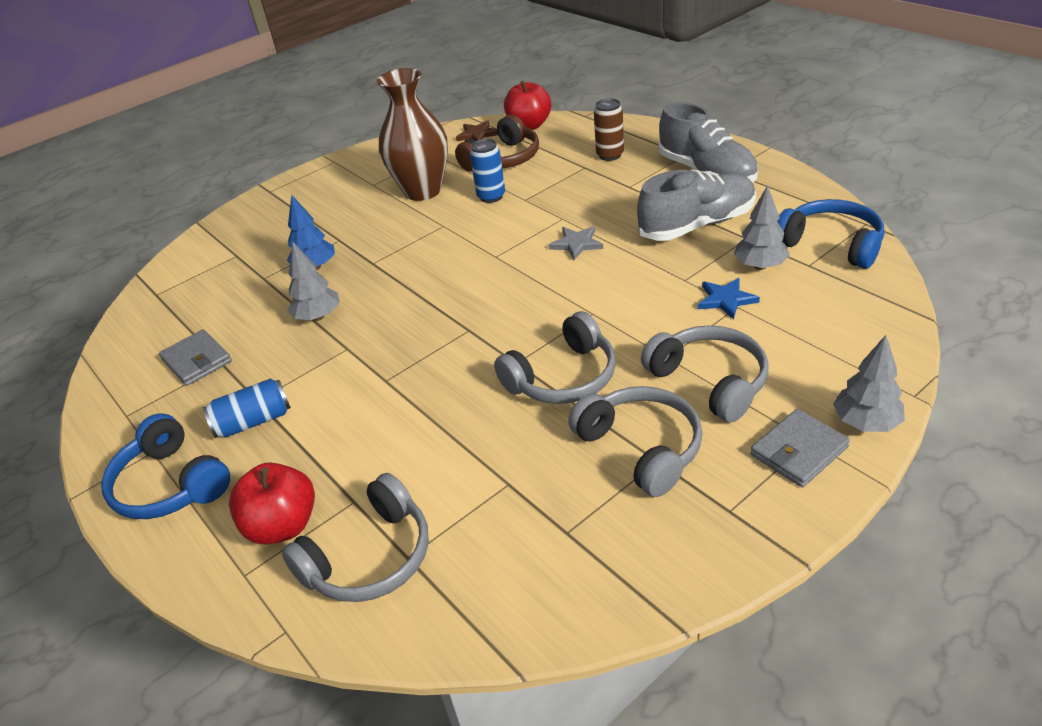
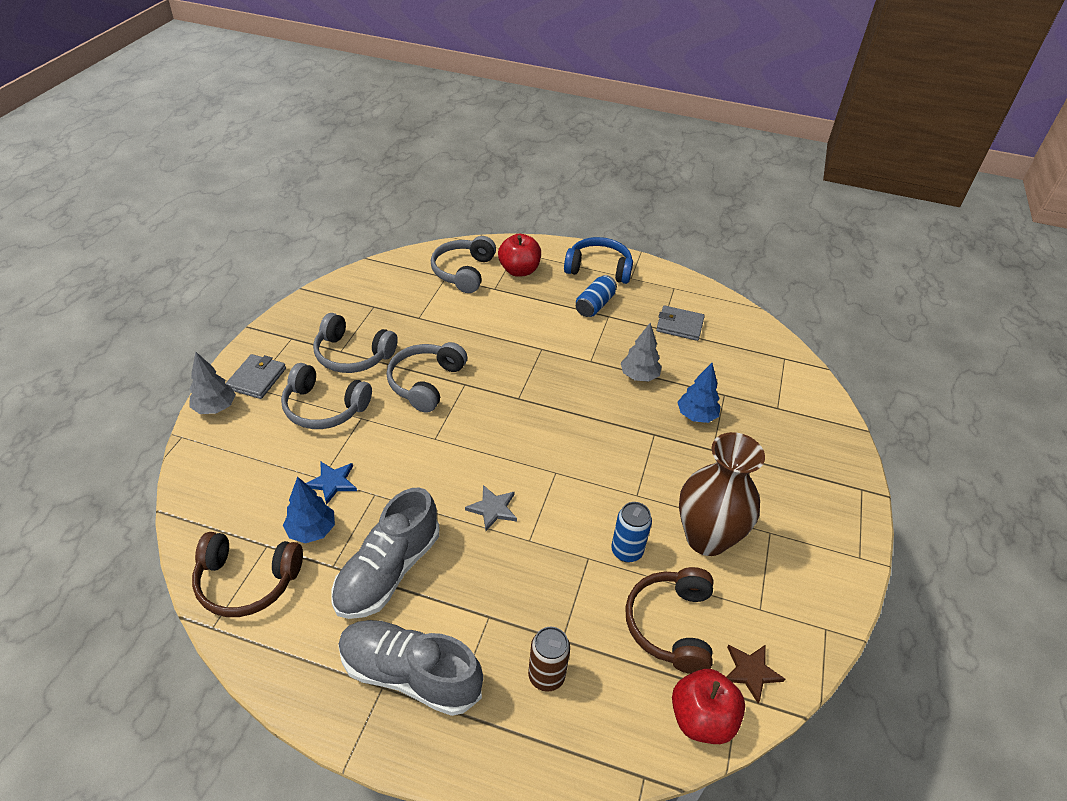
camera: 140 degrees right, 5 degrees up
(759, 266) = (312, 530): grey tree -> blue tree
(831, 244) = (247, 581): blue headphones -> brown headphones

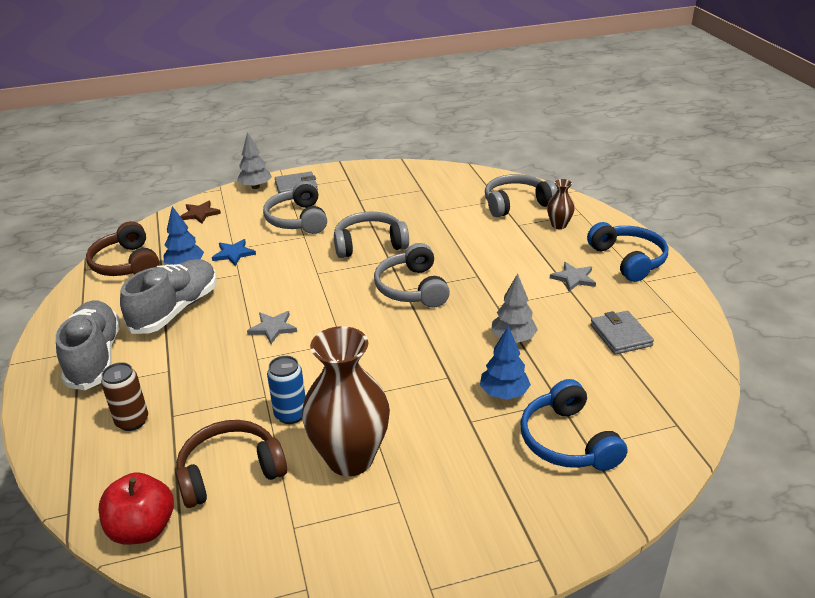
camera: 60 degrees right, 10 degrees down
(352, 355) = (361, 205): grey headphones -> grey headphones (412, 288)
(388, 571) = (175, 310): grey shoe -> grey shoe turned 120 degrees clockwise
(519, 270) = (559, 225): red apple -> brown vase
(594, 305) = (573, 278): blue can -> grey star
(751, 672) = (214, 546): brown star -> brown star (200, 214)
(766, 414) = (567, 441): none -> blue headphones

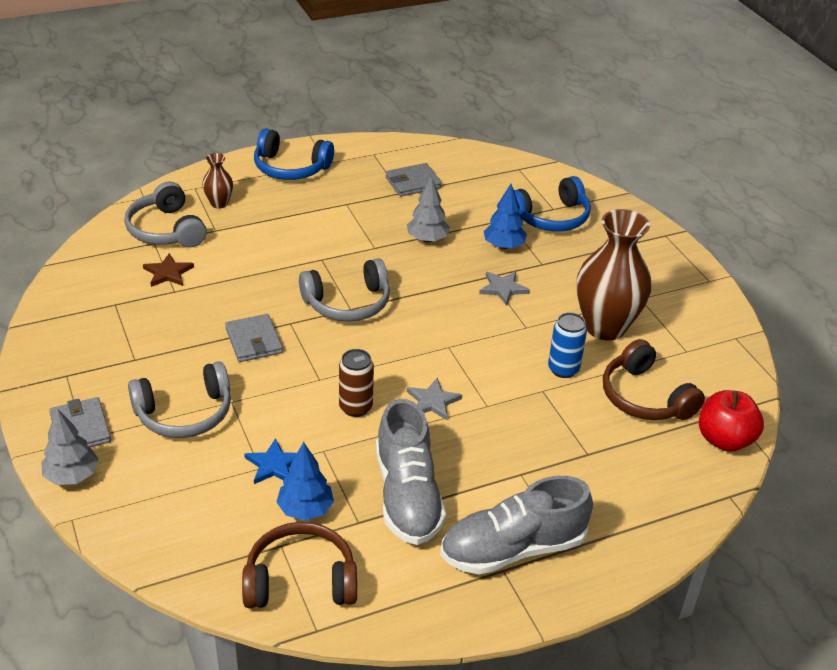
camera: 100 degrees left, 5 degrees up
(127, 264) = (300, 580): brown headphones -> brown headphones turned 150 degrees counterclockwise
(132, 421) = (604, 483): brown can -> brown can (355, 407)
(175, 310) = (407, 495): grey shoe -> grey shoe turned 120 degrees counterclockwise
(200, 214) = (154, 527): brown star -> brown star (168, 273)
(369, 244) = (254, 341): grey headphones -> grey wallet
(573, 278) = (324, 200): grey star -> grey star (503, 288)
(628, 260) = (290, 168): blue headphones -> blue headphones turned 135 degrees counterclockwise

